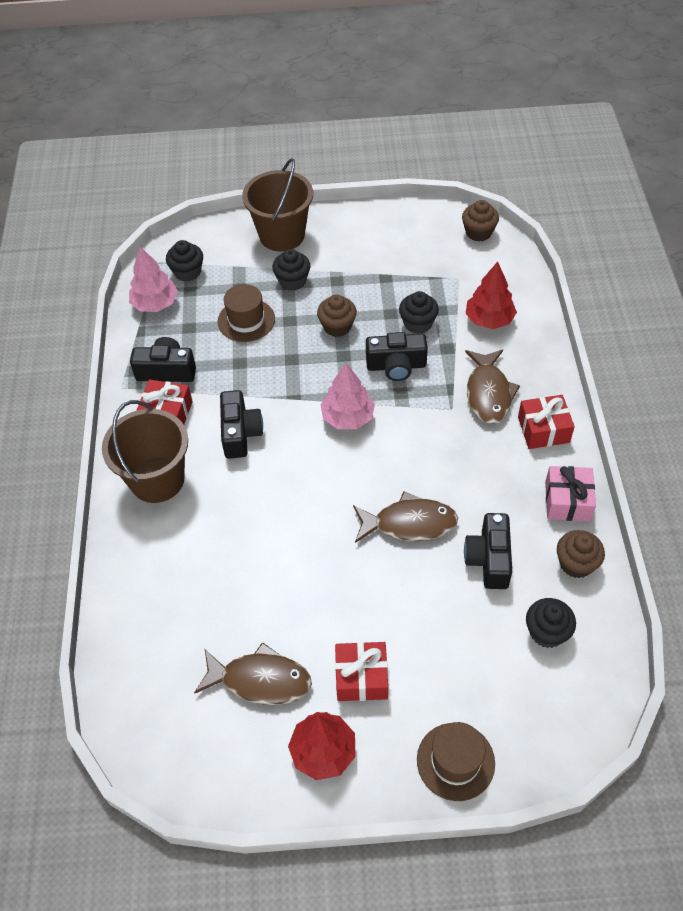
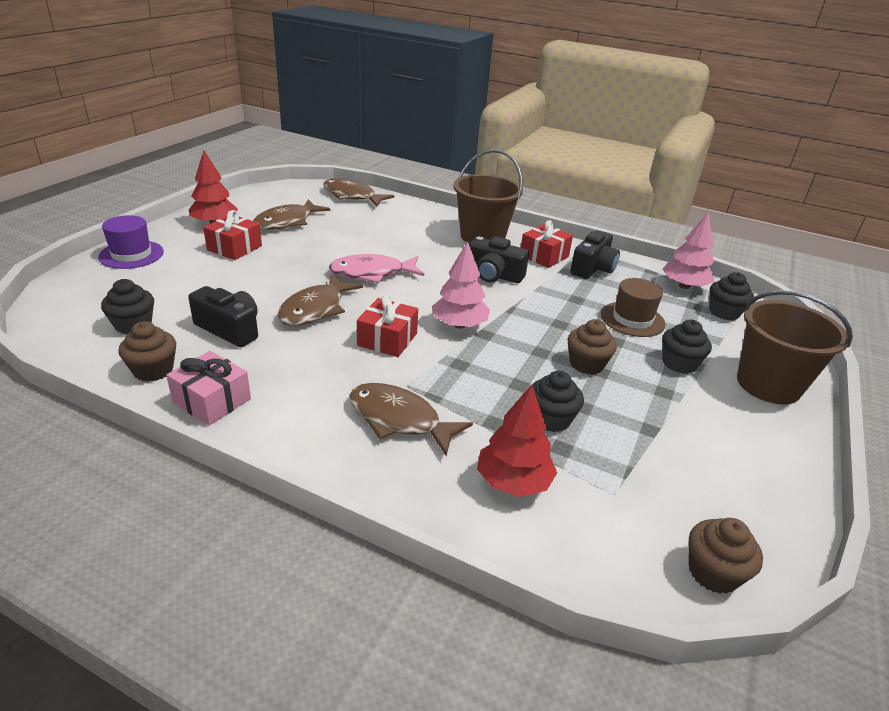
camera: 115 degrees right, 20 degrees down
(130, 669) = (352, 196): none -> brown fish
(314, 523) = (372, 273): none -> pink fish
(396, 366) = (498, 376): black camera -> none
(455, 761) = (131, 254): brown hat -> purple hat
(543, 430) = (307, 433): red gift -> red gift (387, 339)

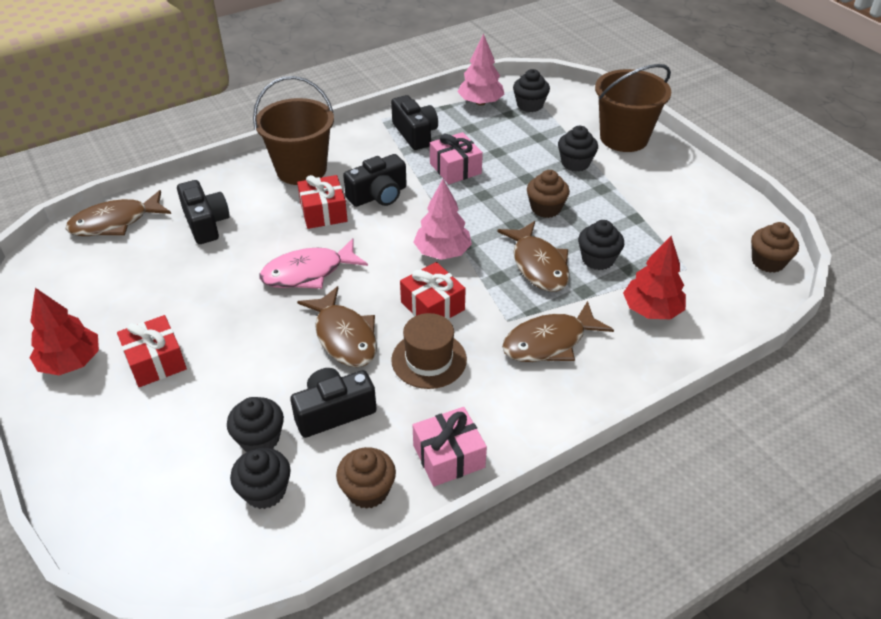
camera: 55 degrees left, 10 degrees up
(131, 254) = (85, 462): purple hat -> none
(184, 307) = (260, 438): none -> black cupcake
(287, 222) = (130, 297): brown fish -> brown fish (538, 265)
(372, 273) = (308, 273): pink fish -> pink fish turned 45 degrees clockwise
(383, 222) = (206, 223): none -> black camera
(544, 256) = (371, 150): red gift -> red gift (323, 212)
(575, 300) = (455, 168): none -> pink gift
(632, 319) = (505, 154): brown hat -> brown hat (429, 360)

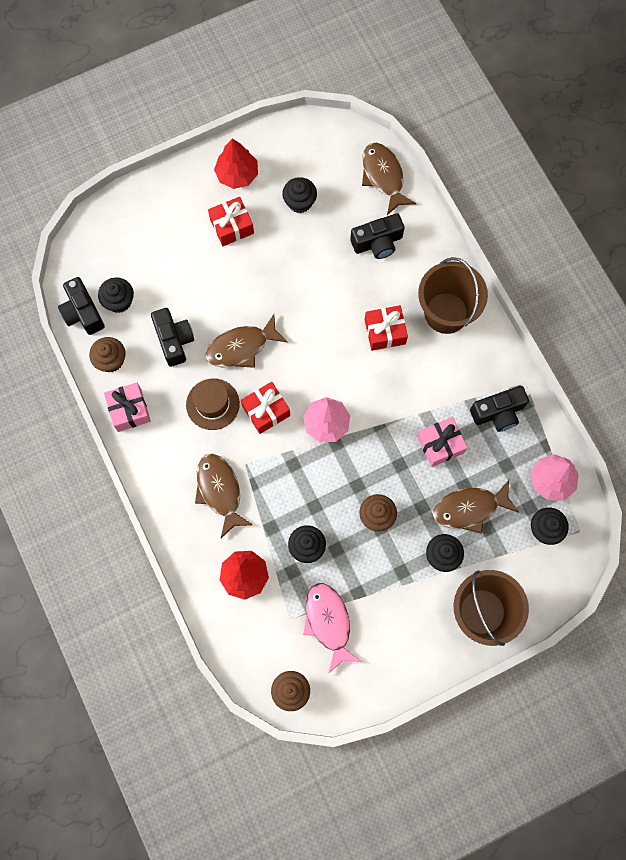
camera: 95 degrees right, 30 degrees up
(260, 438) = (158, 296): black cupcake -> black cupcake (299, 202)
(308, 273) = (311, 321): pink fish -> pink fish (328, 622)
(378, 195) = (405, 376): black camera -> black camera (83, 312)
(538, 265) = (304, 497): brown fish -> brown fish (469, 508)

